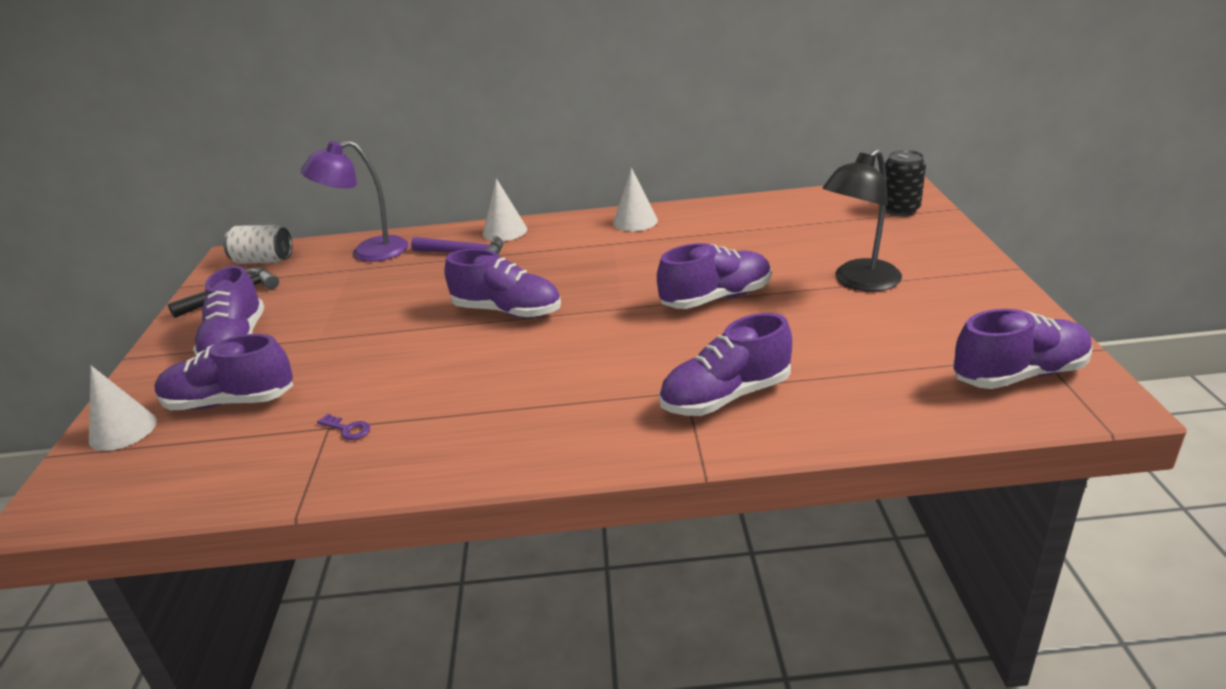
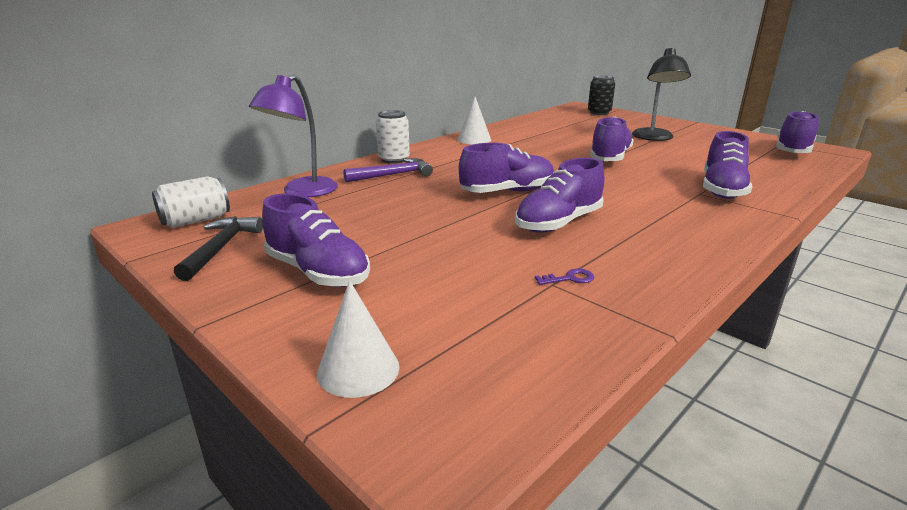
camera: 45 degrees left, 5 degrees down
(230, 402) = (423, 305): purple shoe -> purple shoe (558, 223)
(504, 231) = (394, 159): white cone -> white can

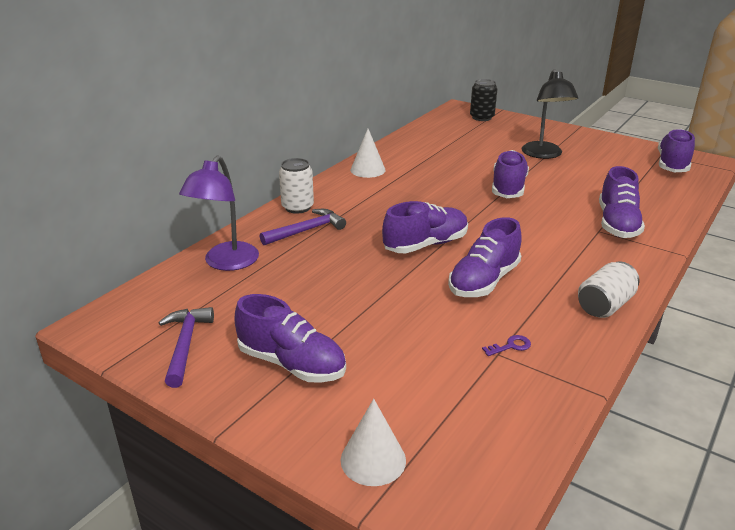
camera: 10 degrees left, 5 degrees up
(196, 221) = (139, 312): white can -> white can (605, 305)
(221, 248) = (185, 345): black hammer -> purple hammer

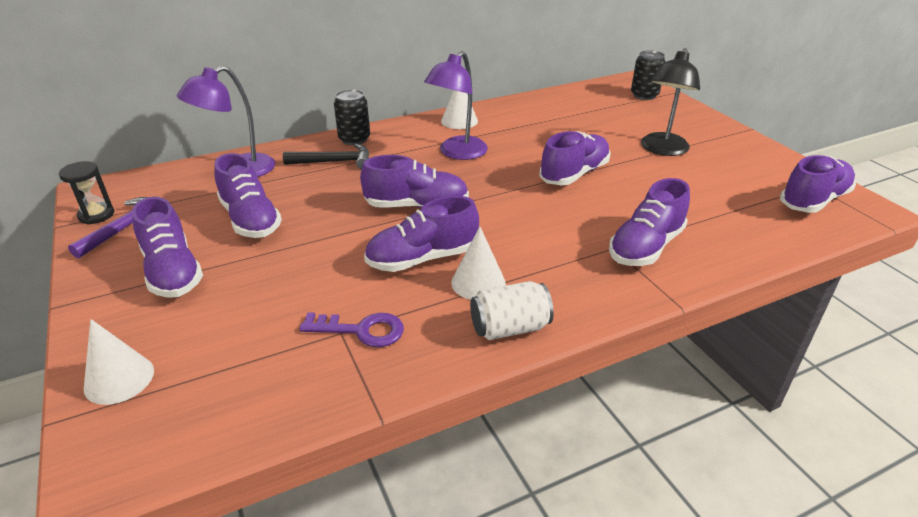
camera: 30 degrees right, 5 degrees up
(134, 345) = (96, 215): none -> black hourglass
(297, 207) = (354, 139): white can -> black can
(300, 299) = (250, 219): none -> purple shoe
(306, 230) = (334, 162): purple hammer -> black hammer
(401, 195) = (457, 153): none -> purple lamp
(510, 346) = (361, 330): purple key -> purple key, size x1.82
(545, 284) = (478, 282): none -> white cone

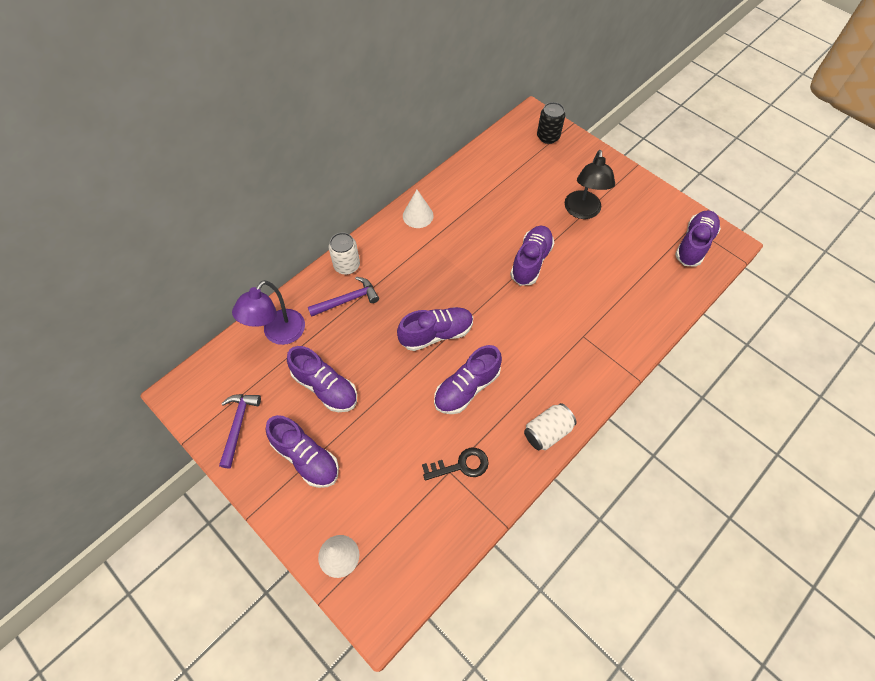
camera: 20 degrees left, 25 degrees up
(96, 215) = (204, 420): black hourglass -> none
(334, 162) = (347, 300): black hammer -> purple hammer
(354, 139) = (347, 265): black can -> white can
(361, 330) = (461, 465): purple key -> black key
(457, 153) = (436, 260): purple lamp -> none
(478, 282) = (512, 398): white cone -> none
(645, 247) = (602, 329): purple shoe -> none

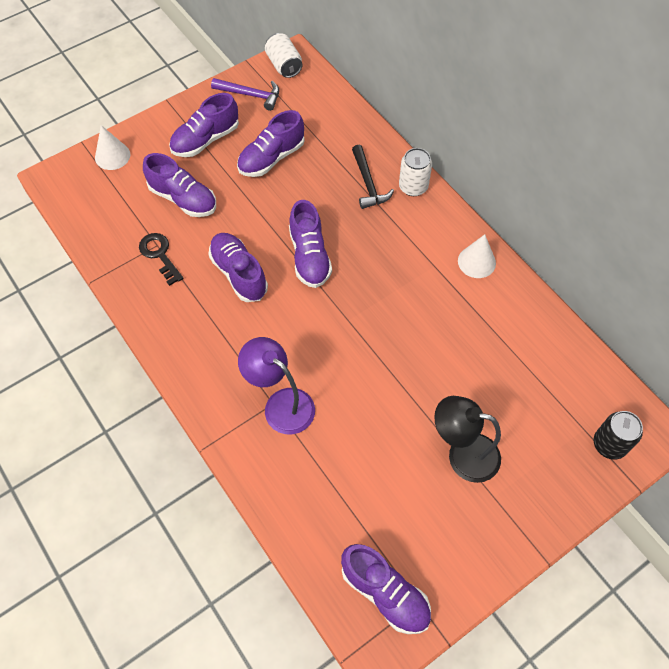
camera: 100 degrees right, 0 degrees up
(279, 334) = (339, 126): purple lamp -> purple lamp (281, 404)
(347, 300) = (368, 183): purple hammer -> black hammer
(461, 465) = (160, 255): black key -> black key turned 150 degrees clockwise
(531, 261) = (389, 371): purple shoe -> purple shoe (183, 199)
(547, 432) = (169, 337): white can -> white can (284, 65)

